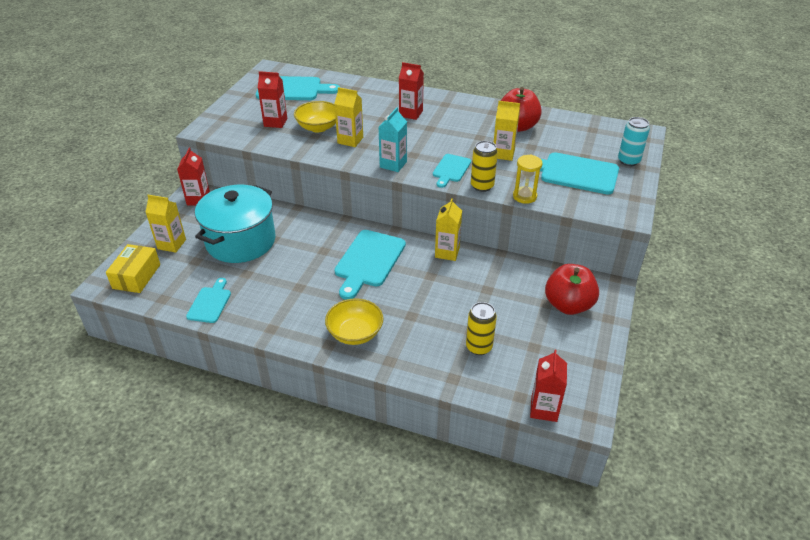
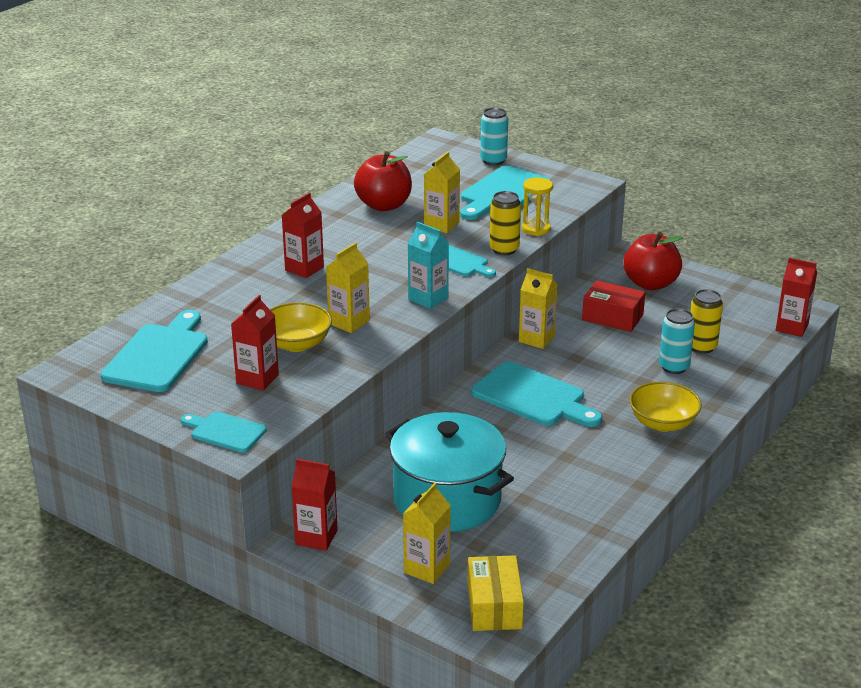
camera: 75 degrees left, 10 degrees down
(136, 276) = (494, 606): yellow box -> yellow box turned 60 degrees clockwise
(210, 303) = (576, 534): turquoise cutting board -> turquoise cutting board (225, 431)
(439, 332) = (674, 367): none -> turquoise can
(499, 288) = (612, 317): none -> red box

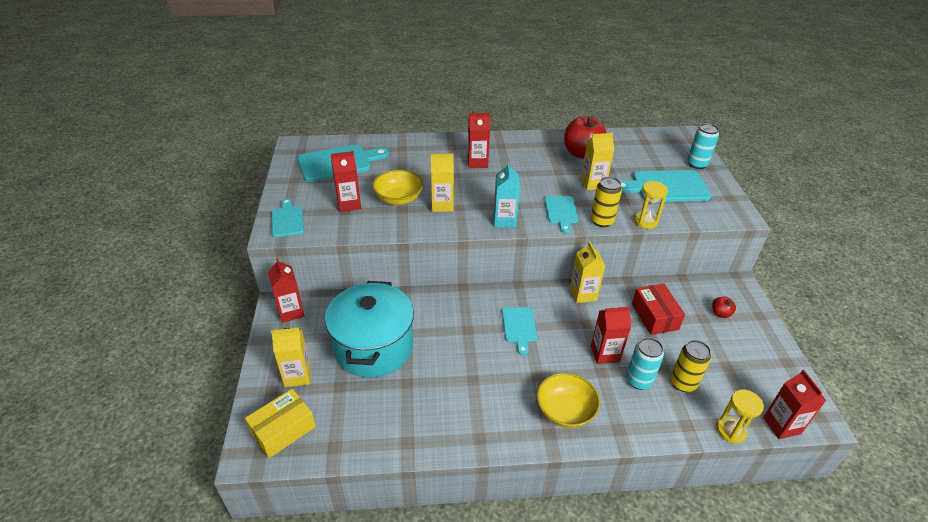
camera: 50 degrees right, 10 degrees up
(533, 397) = (519, 327): turquoise cutting board -> turquoise cutting board, size x0.58
(624, 367) = (605, 354): none -> red carton
(650, 284) = (720, 313): red apple -> red apple, size x0.45
(771, 353) = (731, 430): none -> yellow hourglass

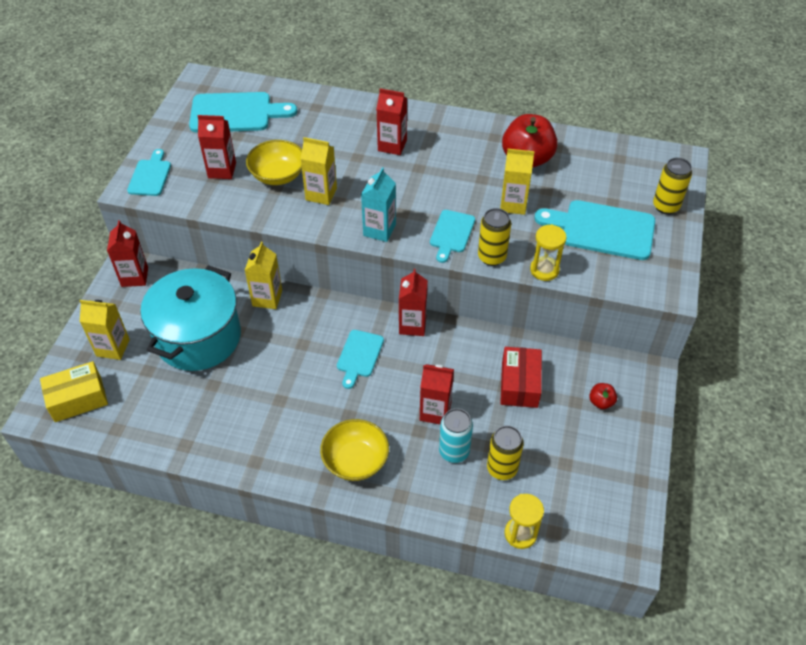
camera: 20 degrees right, 10 degrees up
(583, 294) = (452, 336): yellow carton -> yellow carton (267, 298)
(697, 164) = (666, 206): turquoise can -> yellow can
(781, 425) = (582, 546): red carton -> red carton (412, 325)

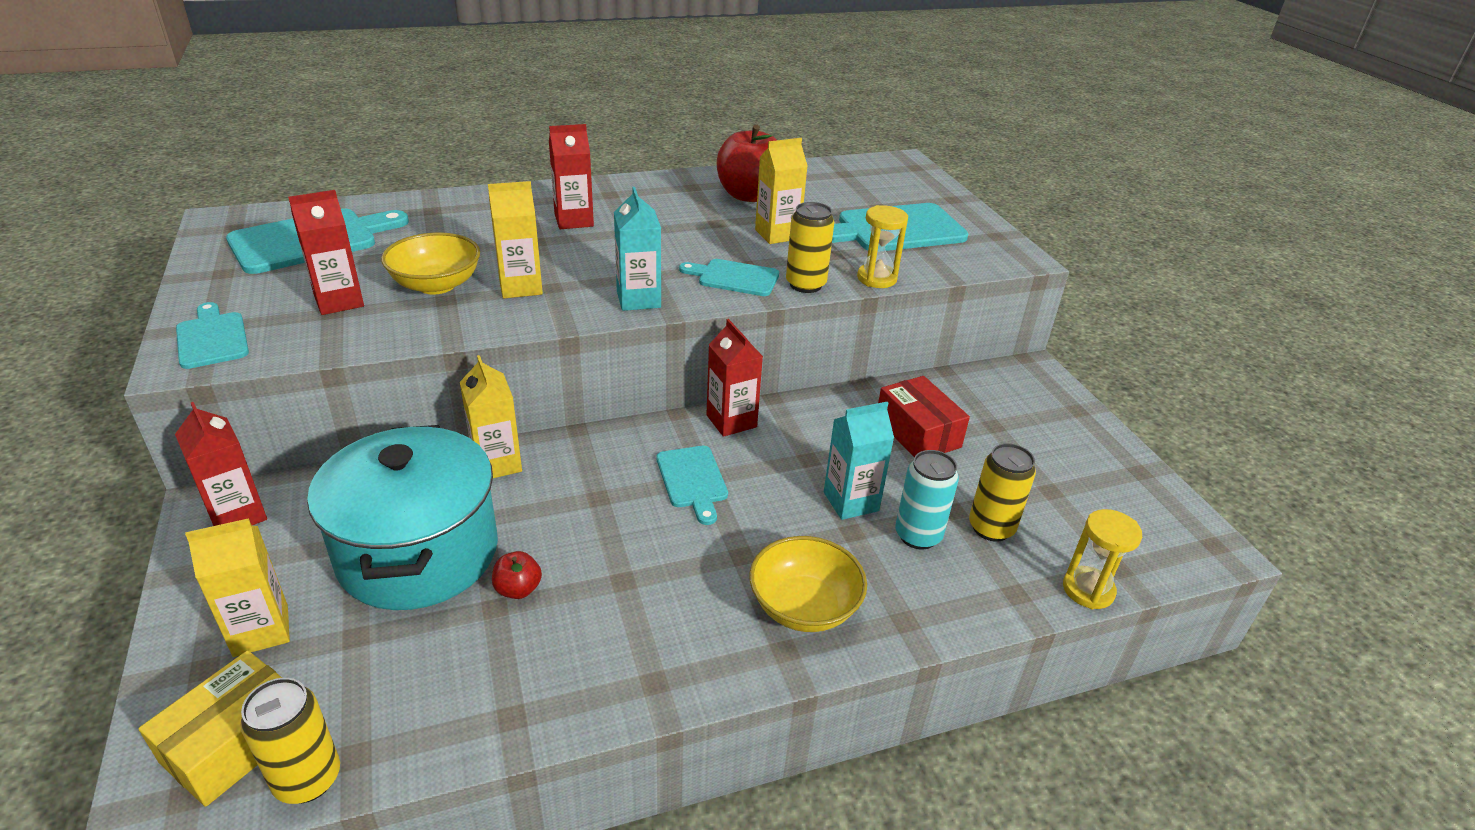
camera: 35 degrees left, 15 degrees down
(435, 411) = (851, 501): red carton -> turquoise carton
(451, 234) = (734, 277): turquoise cutting board -> turquoise cutting board turned 120 degrees clockwise
(601, 402) = (1019, 415): red apple -> red apple (518, 589)
(666, 206) = (933, 197): yellow can -> yellow can (307, 779)

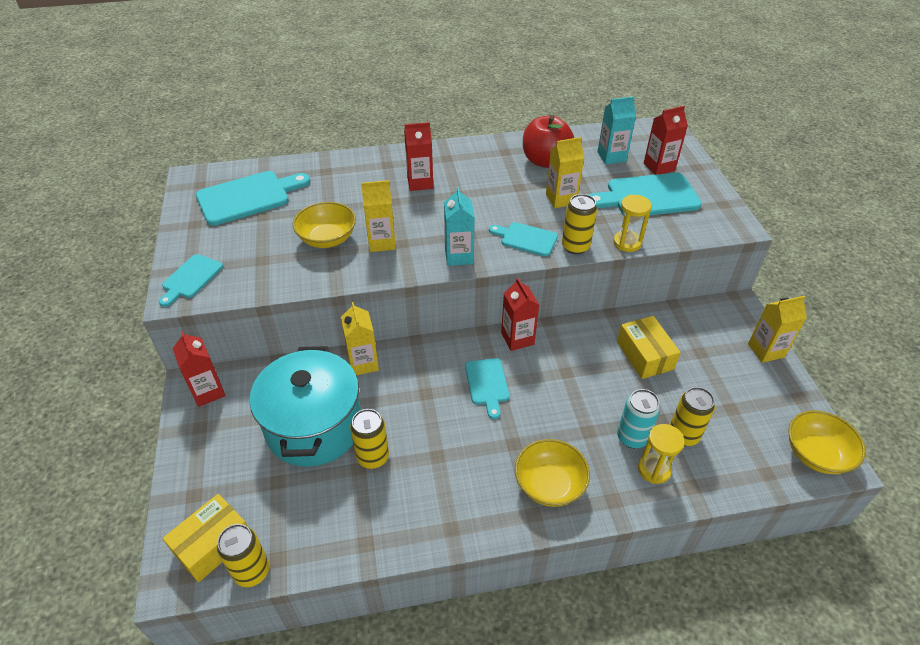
camera: 10 degrees right, 10 degrees up
(212, 338) = (190, 278): turquoise cutting board -> turquoise cutting board turned 135 degrees counterclockwise
(261, 630) = (224, 473): yellow carton -> yellow carton (766, 350)
(339, 301) = (266, 251): red carton -> red carton (659, 167)
(518, 589) = (373, 457): red apple -> yellow can
(851, 501) = (590, 408): turquoise carton -> turquoise carton (611, 156)
(917, 432) = (645, 355): red box -> yellow box
(1088, 590) = (741, 488): yellow hourglass -> yellow hourglass (654, 469)
(1180, 539) = (816, 454): none -> yellow bowl

